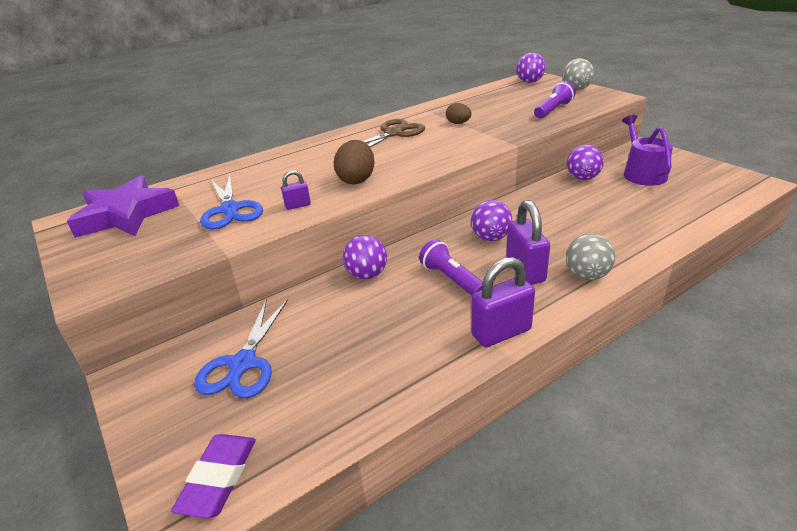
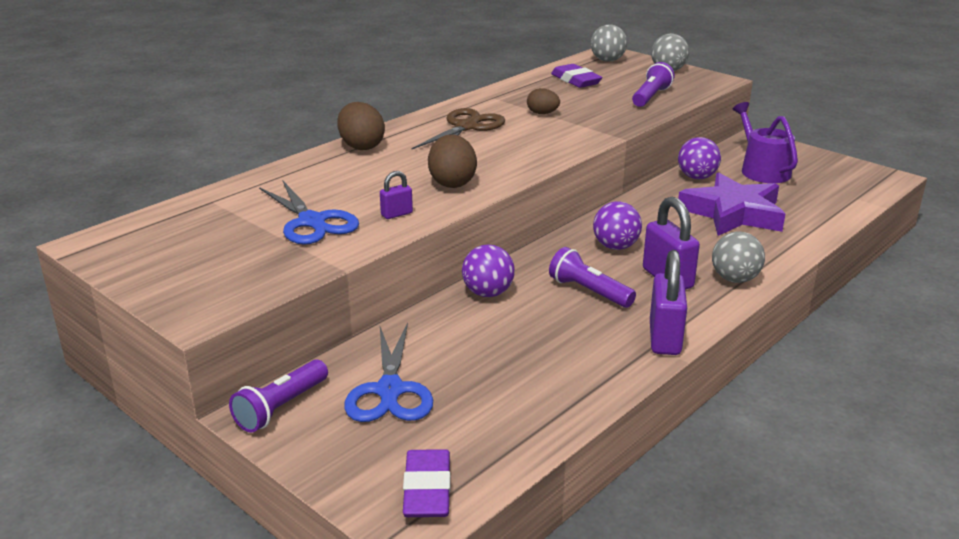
camera: 15 degrees left, 5 degrees down
(126, 215) = (172, 233): purple star -> purple star (733, 213)
(151, 371) = (281, 407): none -> purple flashlight
(306, 148) = (361, 146): none -> brown egg
(497, 97) = (575, 80): none -> purple eraser
(501, 332) = (664, 338): purple padlock -> purple padlock turned 45 degrees counterclockwise
(529, 82) = (607, 60): purple ball -> grey ball

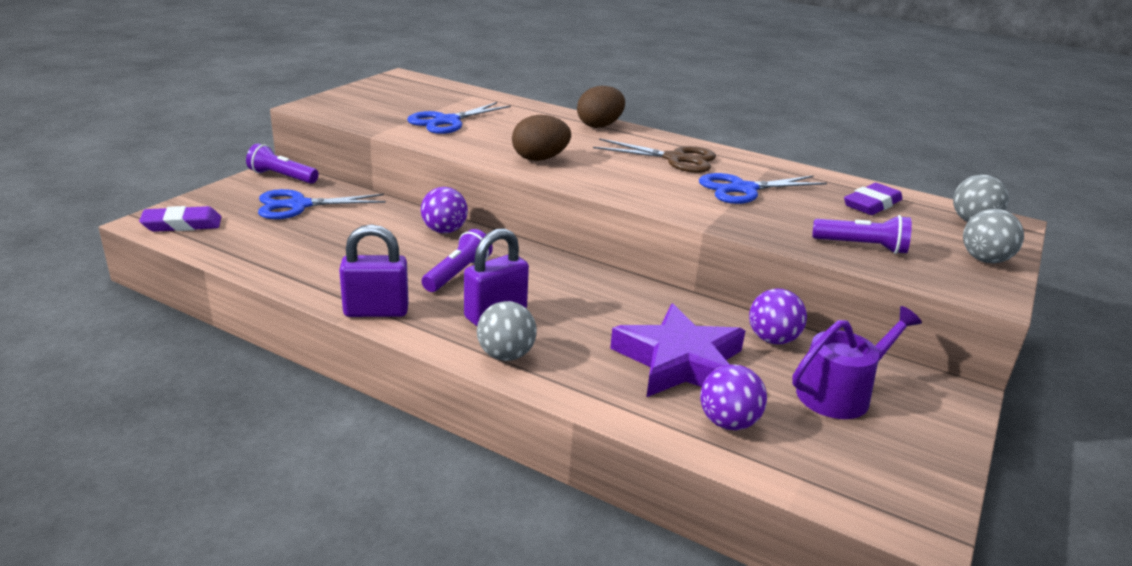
camera: 75 degrees right, 0 degrees up
(396, 214) = (469, 144): purple padlock -> none
(542, 113) = (743, 189): brown egg -> blue scissors
(615, 247) = (555, 286): purple ball -> purple ball (728, 422)

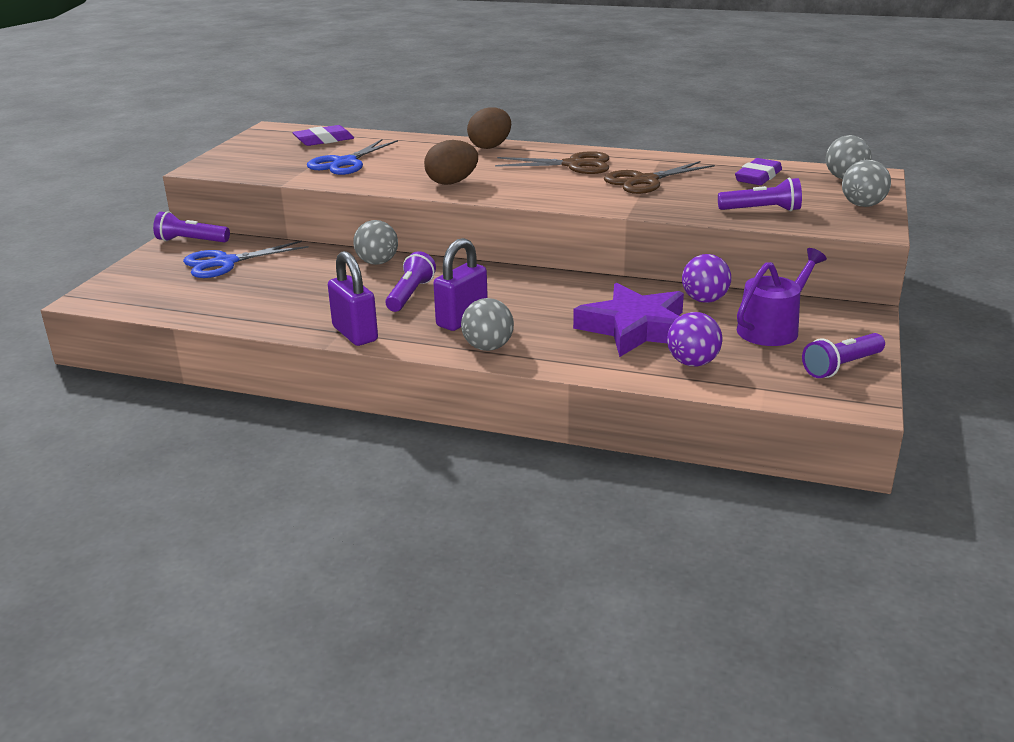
camera: 10 degrees left, 0 degrees up
(182, 224) = (123, 295): purple eraser -> purple eraser (323, 140)
(376, 311) = (355, 334): purple padlock -> purple padlock turned 75 degrees clockwise
(444, 231) = (377, 262): purple ball -> grey ball
(743, 189) = (645, 181): blue scissors -> brown scissors
(910, 465) = (841, 366): none -> purple flashlight

